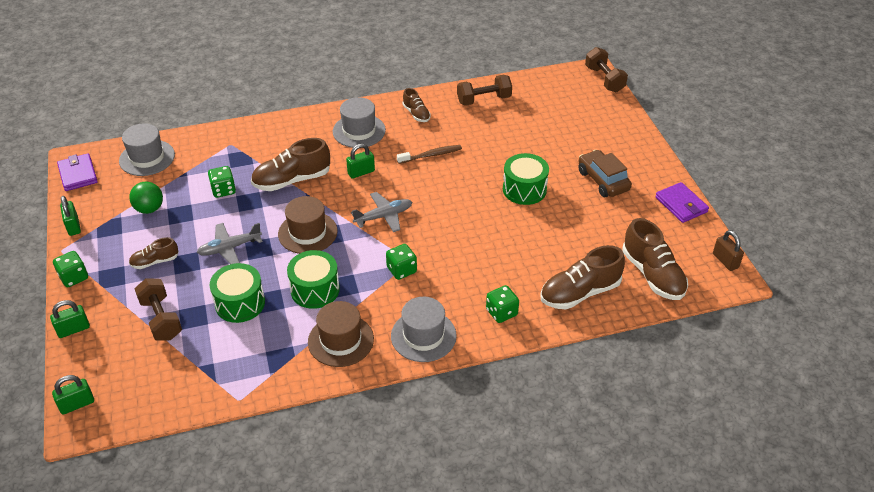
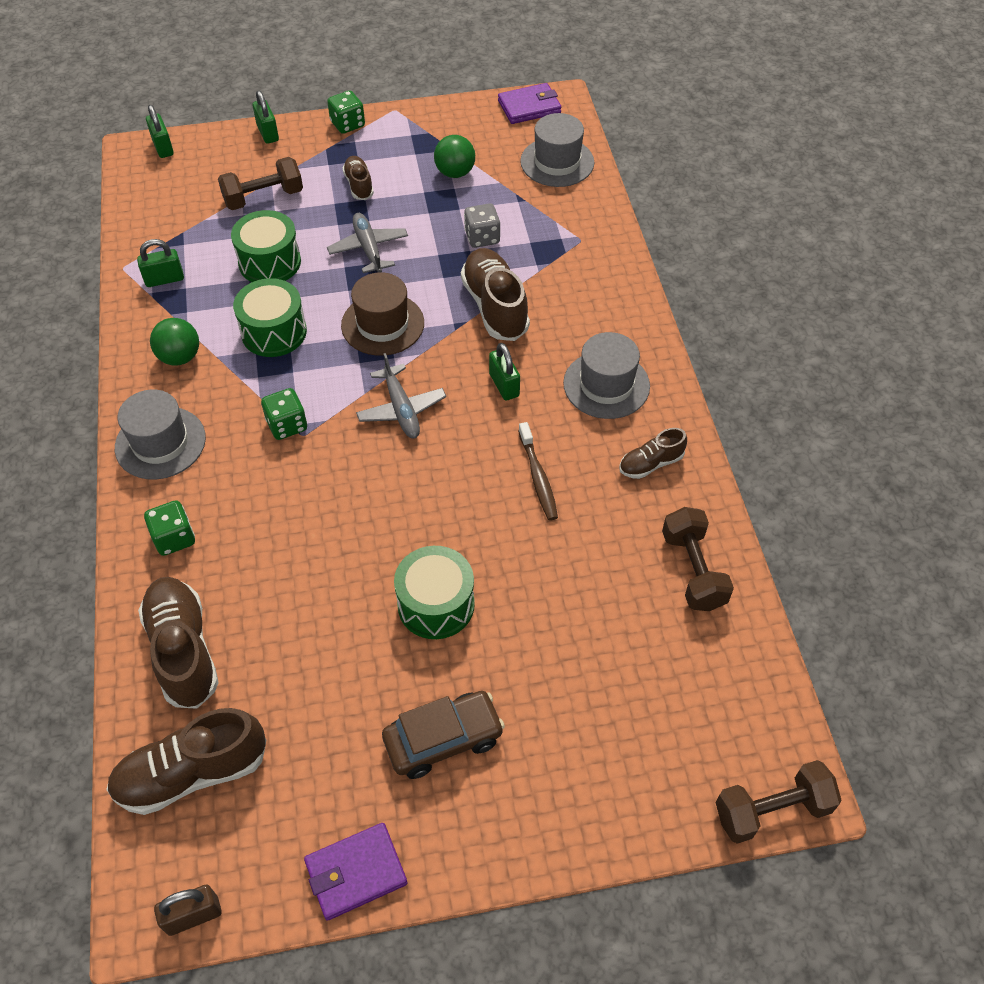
camera: 95 degrees right, 10 degrees up
(73, 226) = (434, 114): green padlock -> green padlock (164, 279)
(223, 190) = (482, 237): green dice -> grey dice
(341, 340) = (180, 357): brown hat -> green ball

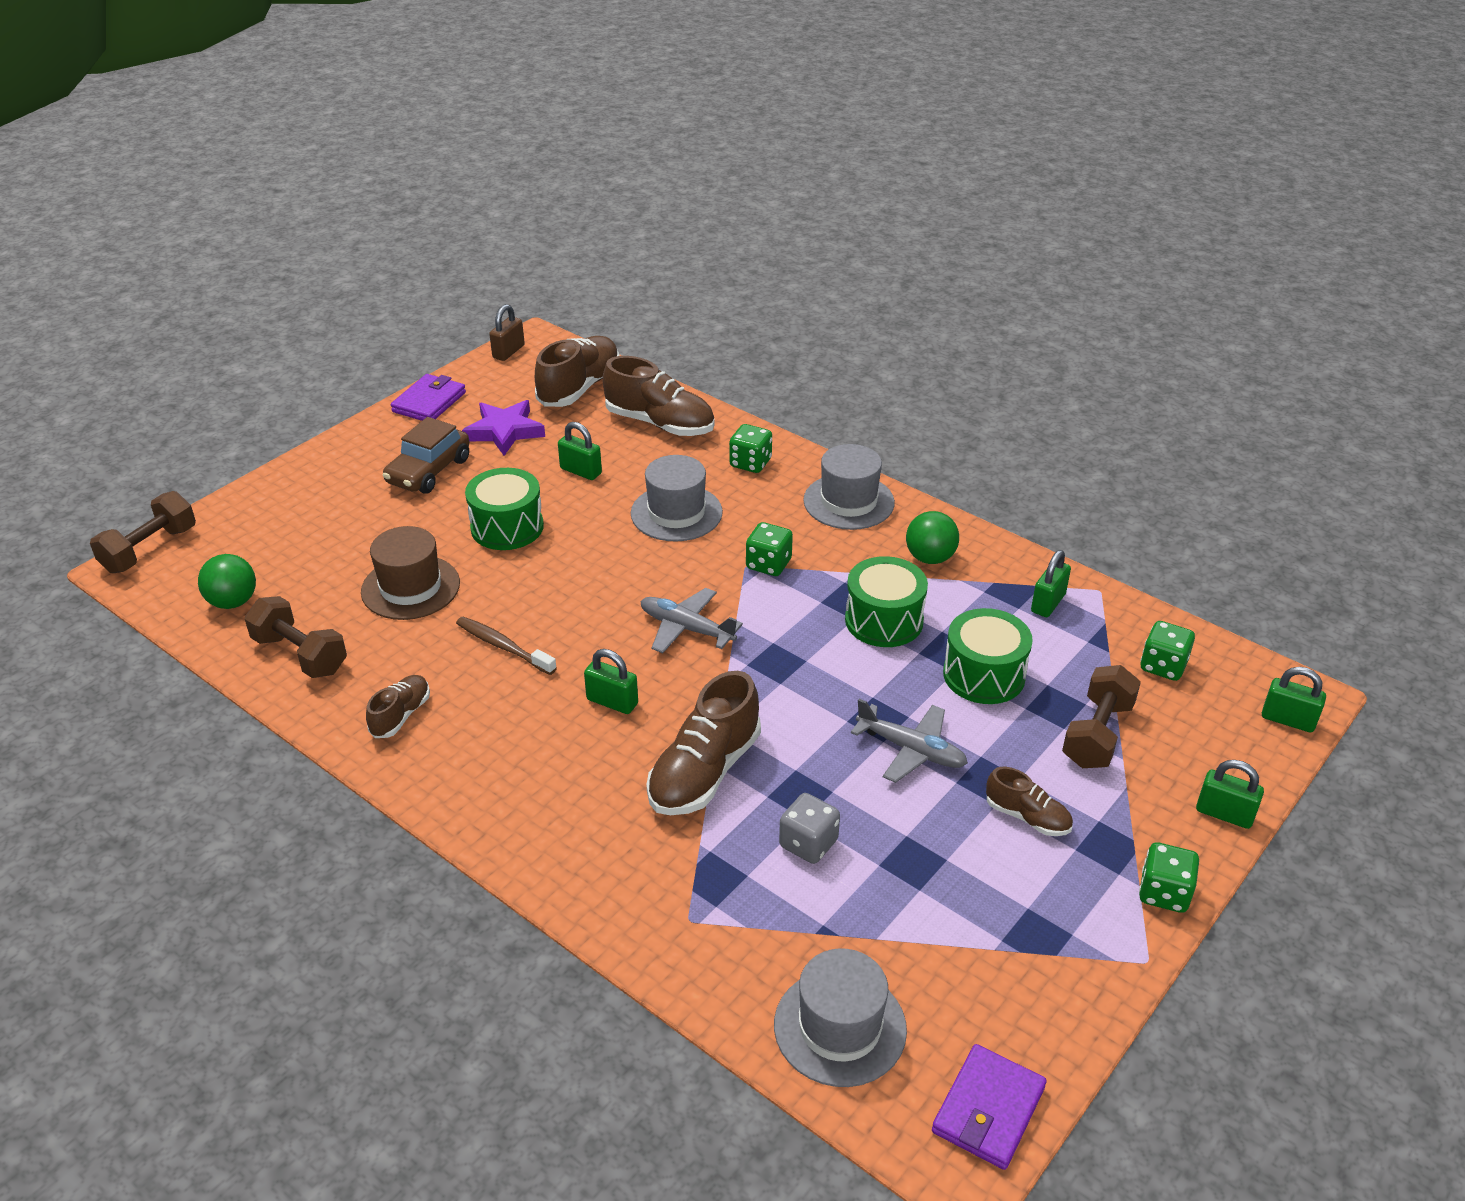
camera: 140 degrees right, 15 degrees down
(170, 206) = (1163, 666): none -> green dice
(314, 634) = (581, 471): none -> green padlock
(326, 751) = (504, 431): none -> purple star
(382, 324) = (795, 686): brown hat -> brown hat (410, 587)
(455, 173) = (945, 913): green ball -> green ball (233, 602)
(495, 306) = (704, 772): brown shoe -> brown shoe turned 90 degrees clockwise
(606, 385) = (506, 762): grey hat -> grey hat (676, 513)

